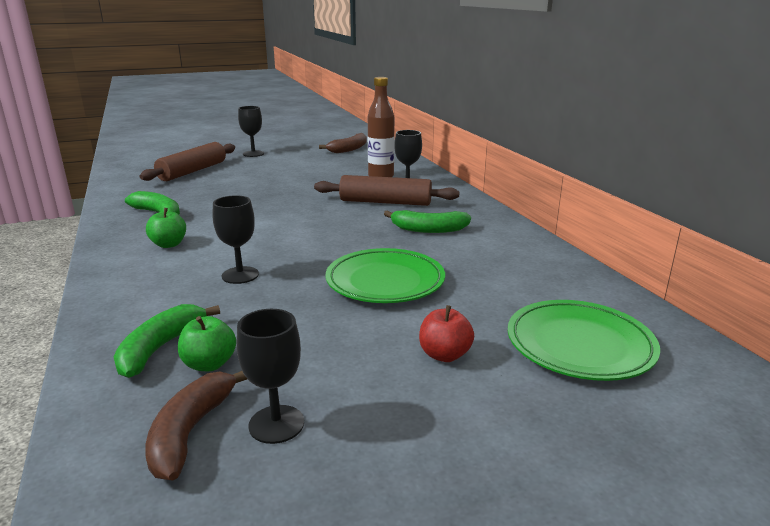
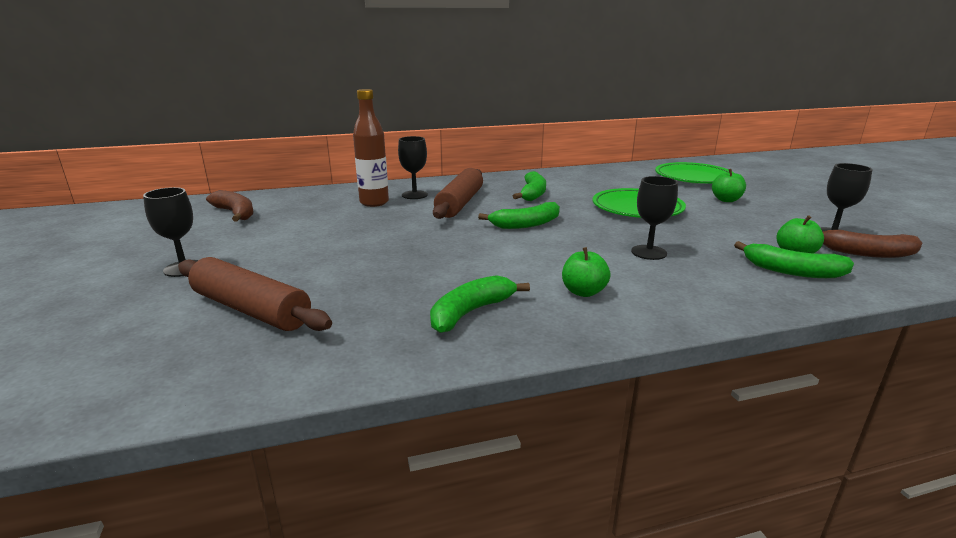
camera: 85 degrees left, 0 degrees up
(325, 227) = (526, 224): none -> green banana
(444, 355) = (726, 200): red apple -> green apple

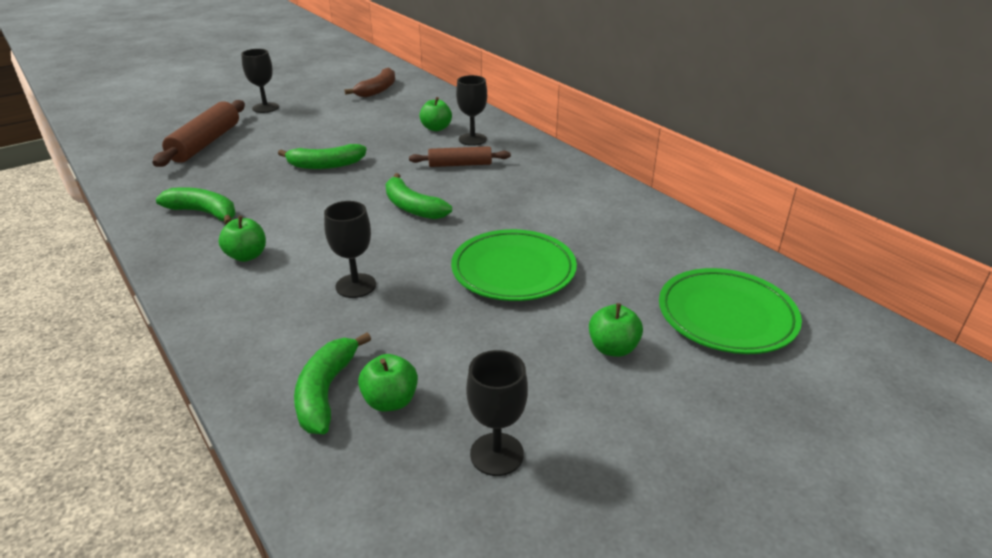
camera: 70 degrees right, 10 degrees up
(374, 202) = (436, 128): brown bottle -> green apple
(460, 203) = (460, 164): brown rolling pin -> brown rolling pin, size x0.62
(532, 194) = (524, 197): green banana -> green banana (325, 165)
(866, 253) = (419, 480): brown banana -> none

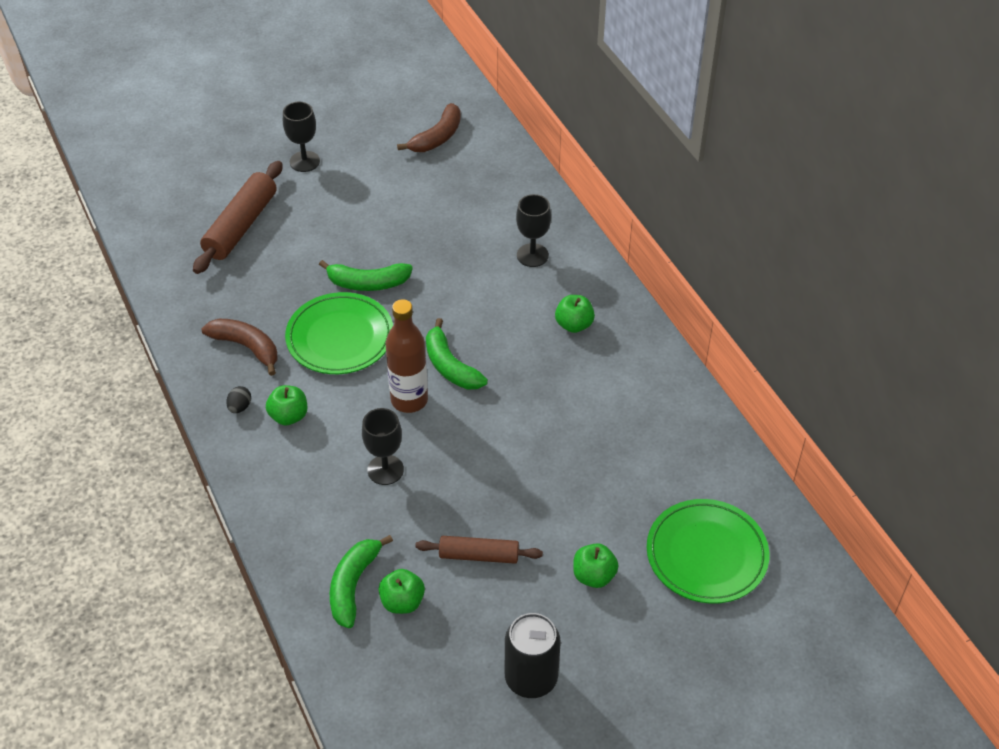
camera: 10 degrees right, 15 degrees up
(193, 254) = (240, 407): none -> black egg
(204, 213) = (246, 347): green banana -> brown banana
(375, 233) = (409, 400): none -> brown bottle
(436, 128) = (495, 228): green apple -> green apple (574, 325)
(460, 164) = (510, 300): brown rolling pin -> brown rolling pin (479, 555)
(497, 454) = (475, 662): black goblet -> none
(513, 270) = (531, 470): green plate -> green plate (340, 338)
(575, 462) = (531, 678): none -> black can

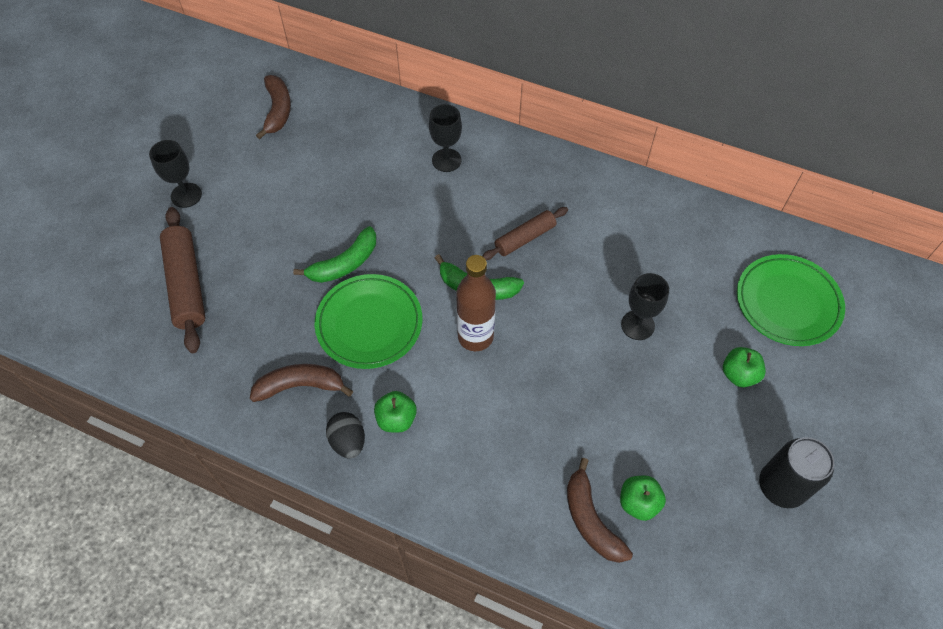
camera: 40 degrees left, 10 degrees up
(240, 407) = (348, 441): black egg -> black egg, size x1.53
(353, 585) = (591, 520): green banana -> brown banana
(385, 470) = (516, 406): black goblet -> black goblet (637, 325)
(479, 555) = (651, 421): brown rolling pin -> brown rolling pin (525, 238)
(574, 325) = (530, 194): green apple -> none

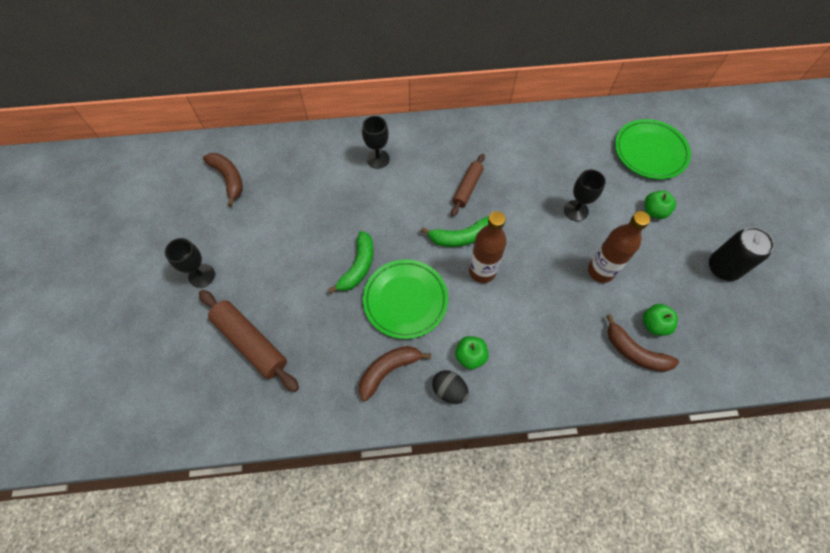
camera: 30 degrees left, 5 degrees up
(617, 408) = (600, 271): none -> brown bottle

